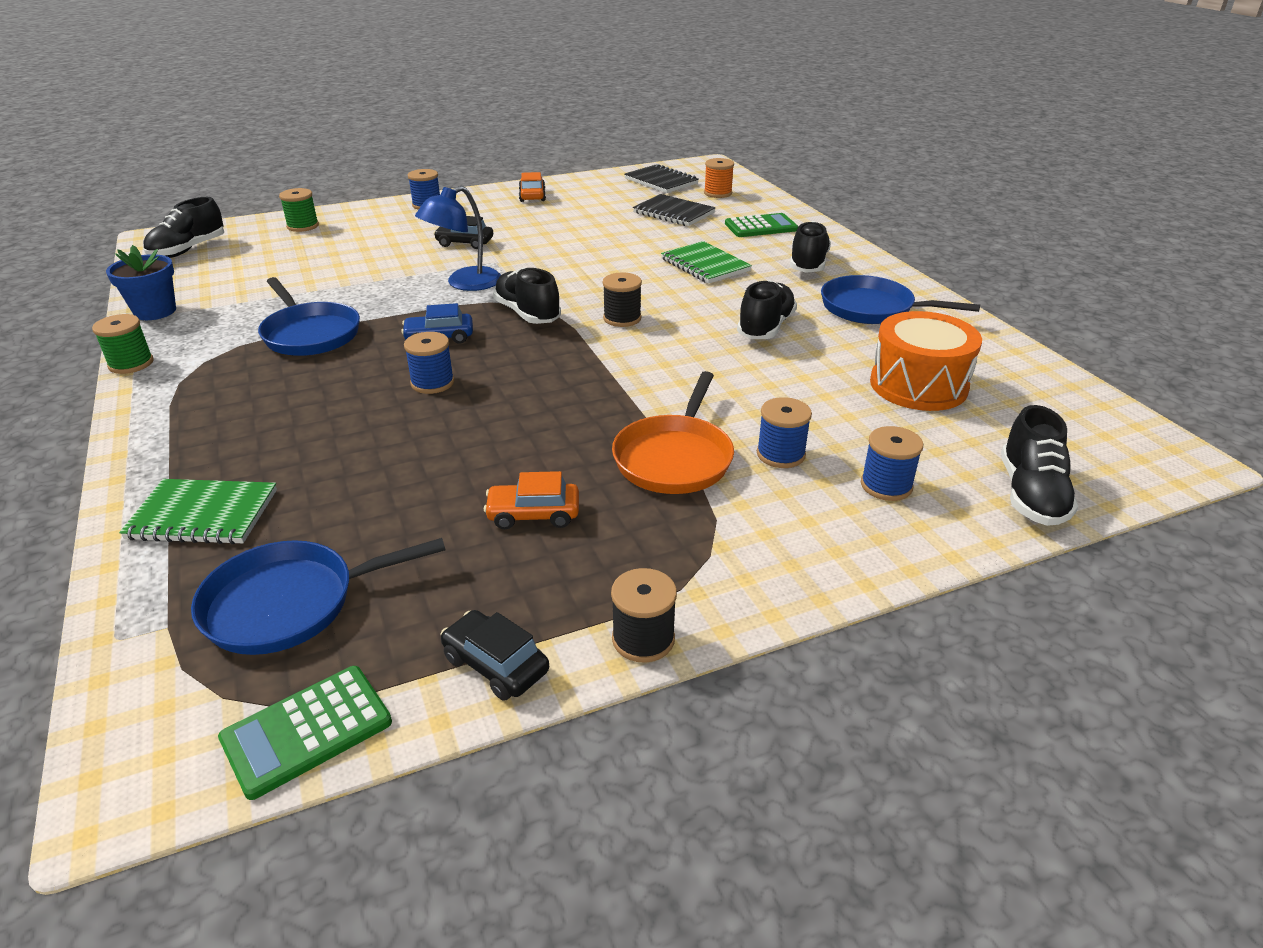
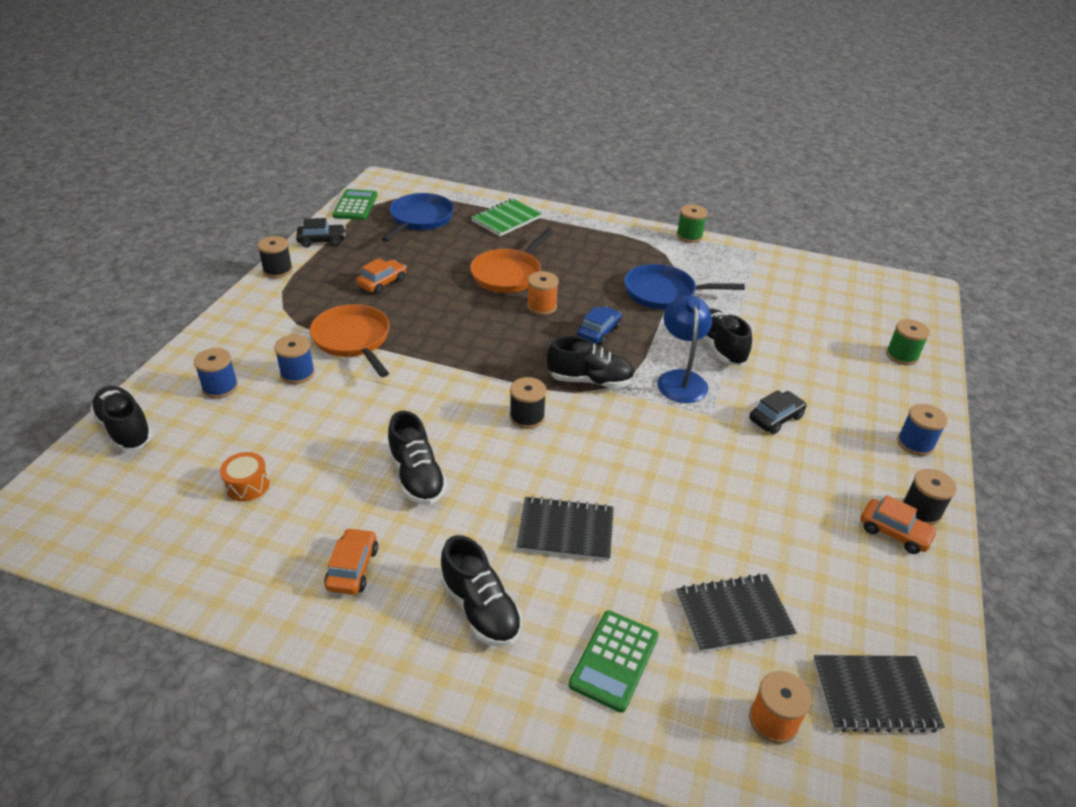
camera: 130 degrees right, 5 degrees up
(155, 311) = (763, 258): blue flower pot -> none
(188, 250) = (881, 294): black shoe -> black shoe (719, 347)
(383, 434) = (508, 274): none -> orange pan
(432, 383) = (542, 306): blue spool -> orange spool
(499, 194) = (921, 511): none -> black spool
(705, 265) = (565, 531): green notebook -> black notebook
(872, 308) = (353, 568): blue pan -> orange car
(918, 385) = (247, 485): orange drum -> orange drum, size x0.50

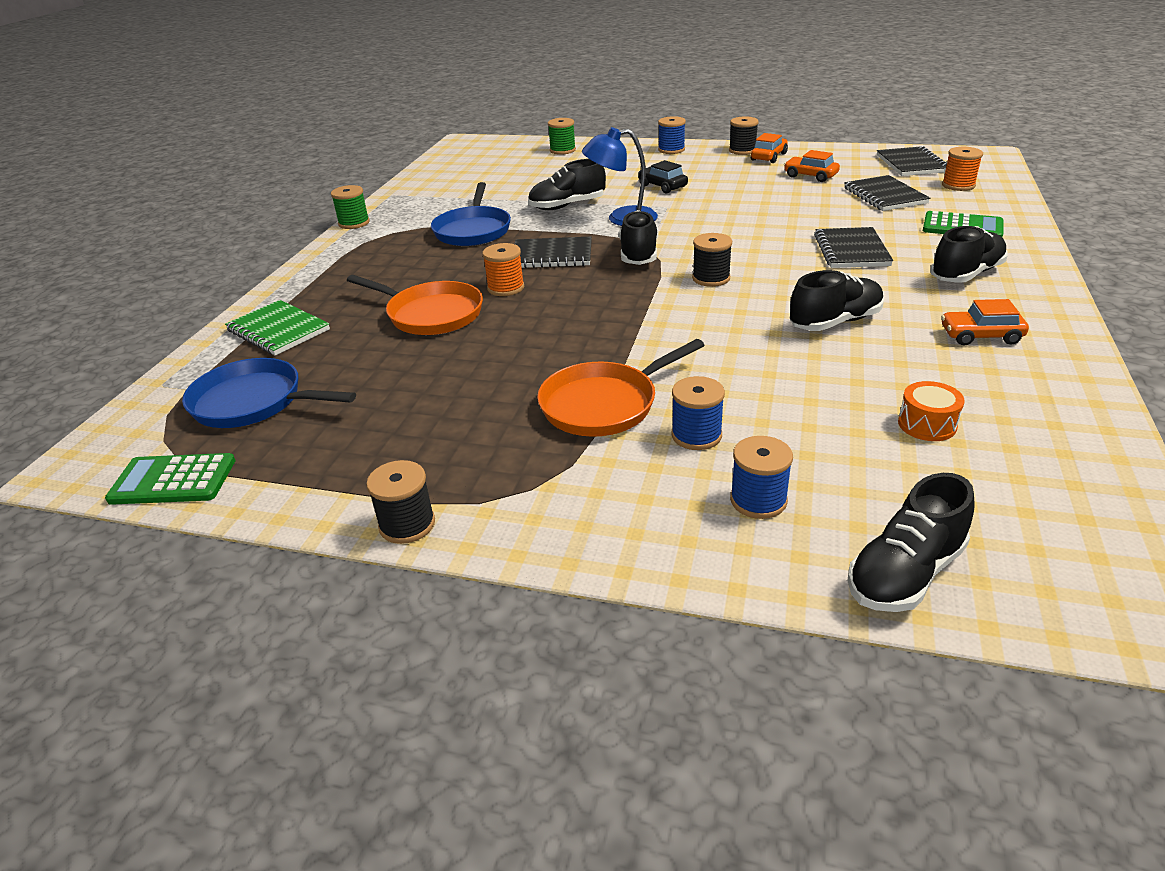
camera: 90 degrees left, 5 degrees down
(322, 241) = (304, 494): black car -> none
(382, 283) = (451, 405): orange car -> orange car (810, 176)
(599, 332) = (552, 256): blue car -> black notebook

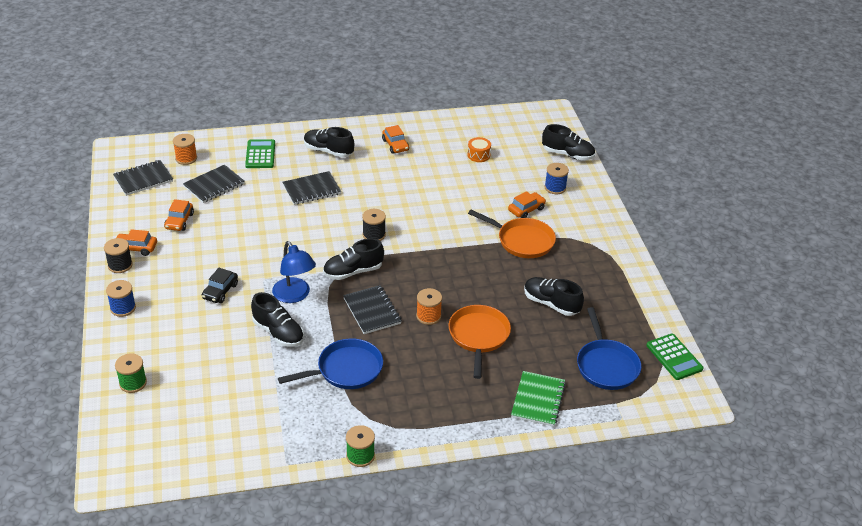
camera: 120 degrees left, 5 degrees up
(407, 524) = (636, 269): black spool -> none
(696, 435) = (526, 210): blue spool -> orange car
(835, 322) = (404, 186): black shoe -> black shoe (551, 304)

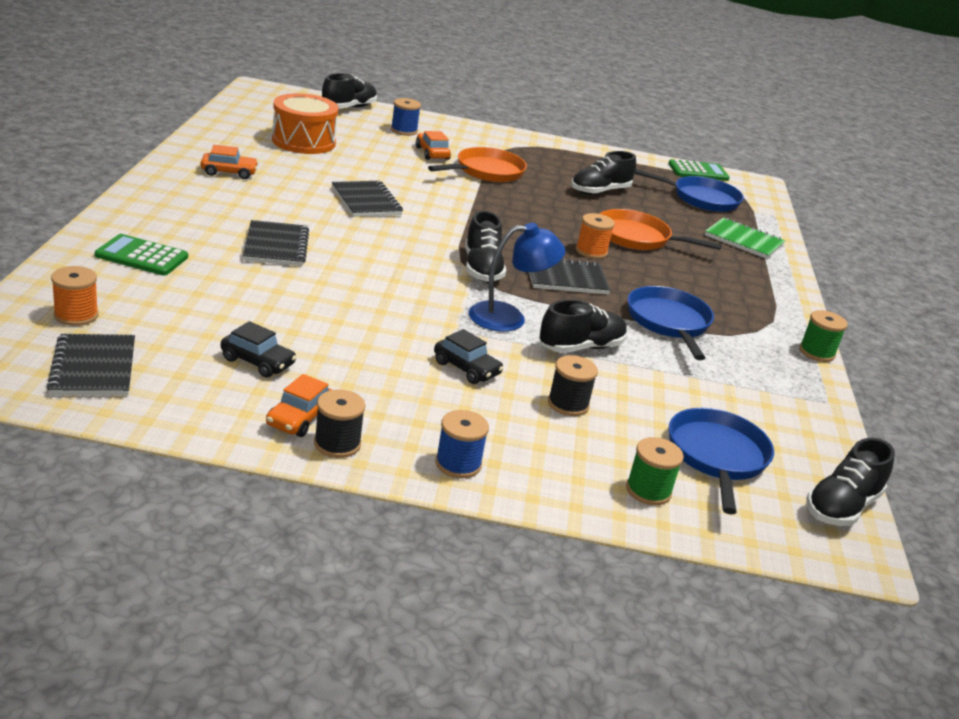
camera: 75 degrees left, 10 degrees down
(179, 221) = (257, 362): orange car -> black car
(183, 409) = (717, 456): none -> blue pan
(214, 185) = (186, 310): black notebook -> black notebook (366, 201)
(328, 151) = (192, 211): black shoe -> black shoe (841, 507)
(374, 235) = (414, 237): black spool -> black spool (568, 404)
(478, 155) = (303, 141): orange drum -> orange drum, size x2.02

